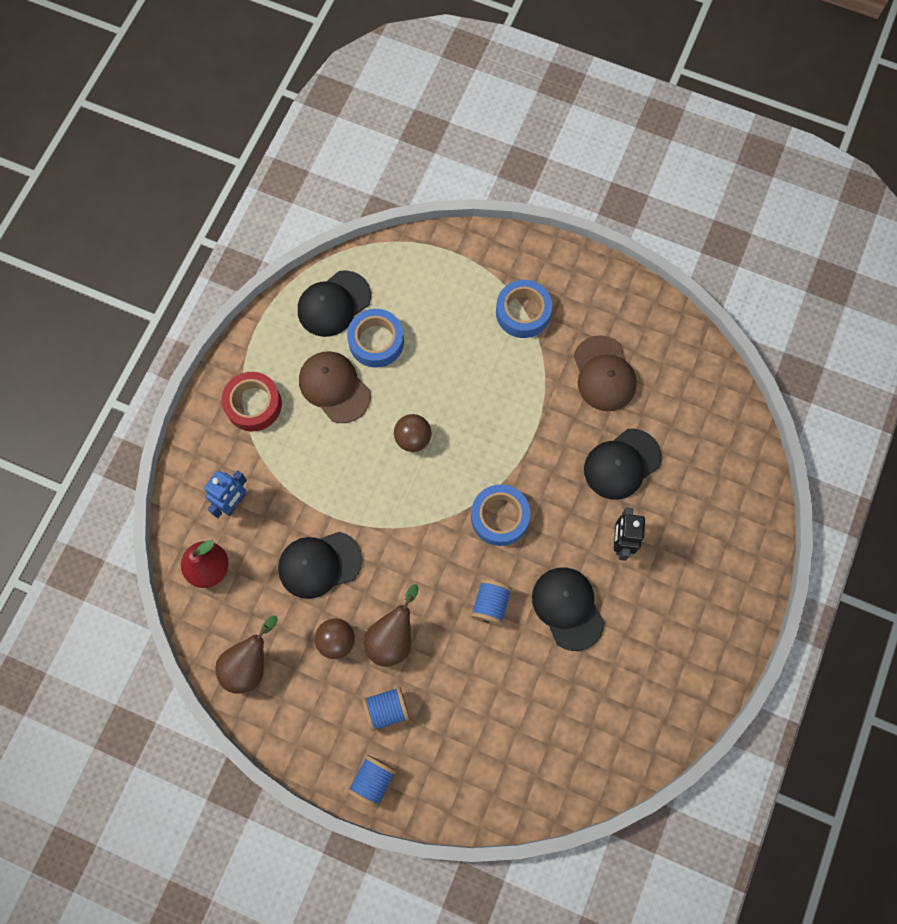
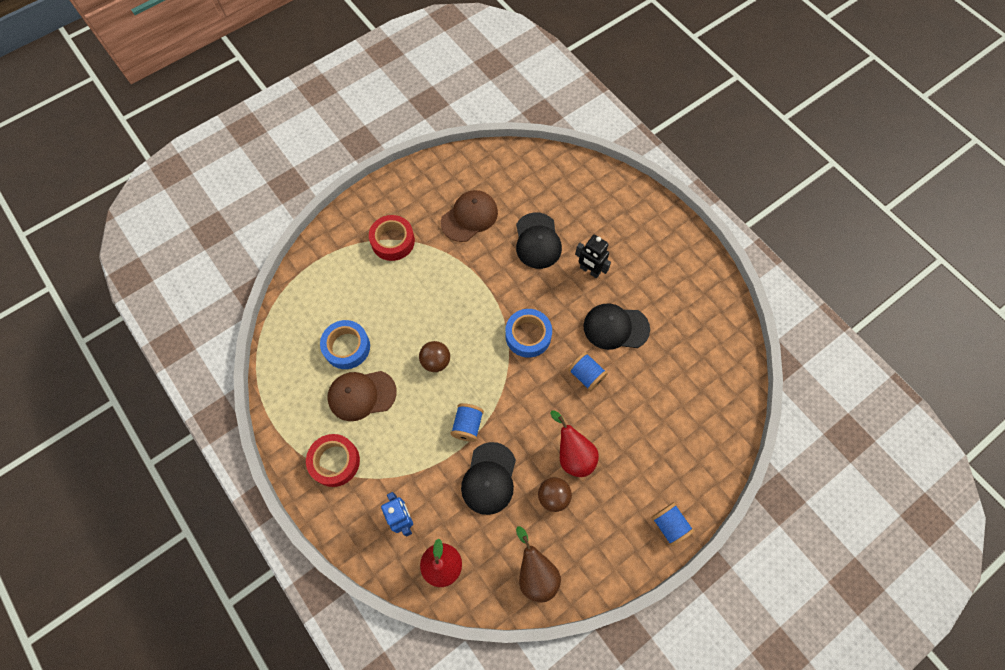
camera: 60 degrees left, 5 degrees down
(334, 304) = (297, 361): black cap -> none
(386, 709) = (623, 487): blue spool -> blue spool (467, 425)
(393, 637) = (573, 454): brown pear -> red pear
(523, 312) = (393, 241): blue tape -> red tape
(604, 374) = (469, 217): brown cap -> brown cap turned 60 degrees counterclockwise

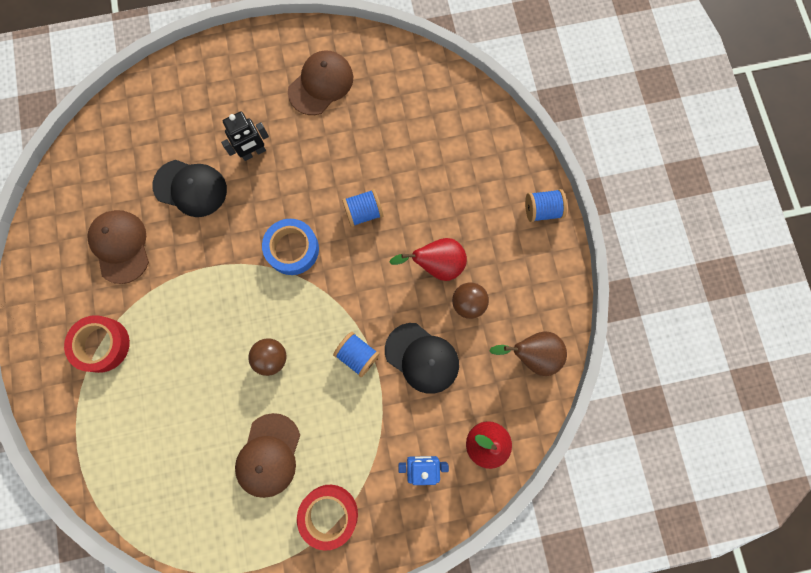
camera: 65 degrees left, 10 degrees up
(347, 347) = (204, 450): blue tape -> none
(615, 327) = (328, 159): black cap -> none
(674, 292) = (321, 84): none -> brown cap

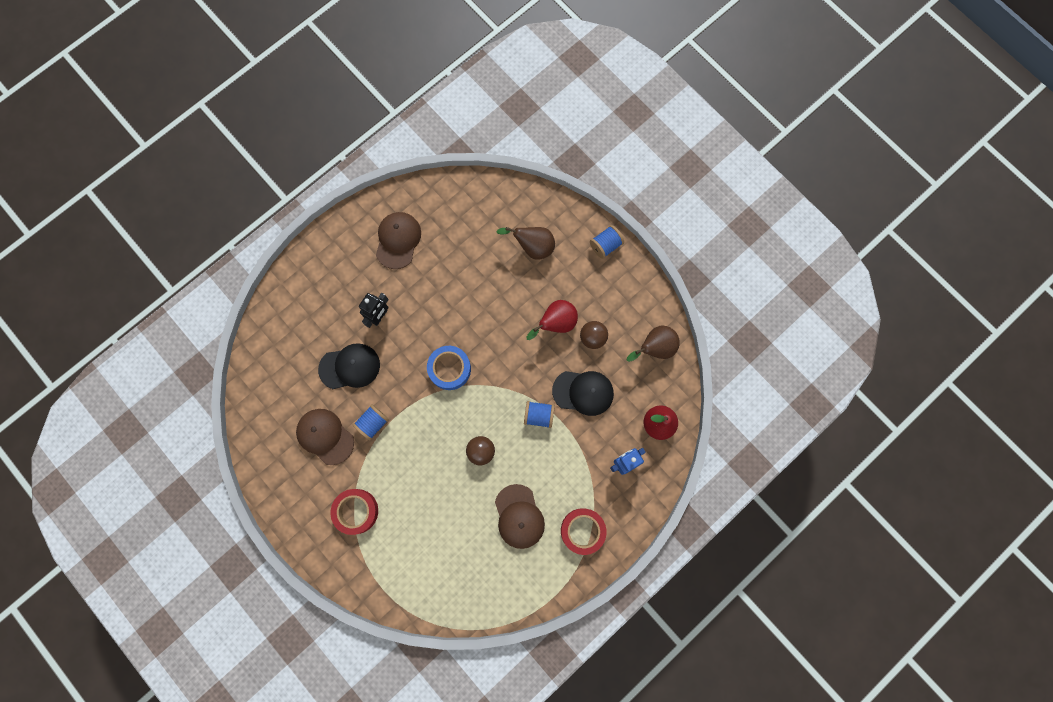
camera: 30 degrees left, 0 degrees up
(363, 212) = (484, 315): blue spool -> blue spool (373, 423)
(460, 168) = (533, 247): none -> brown pear

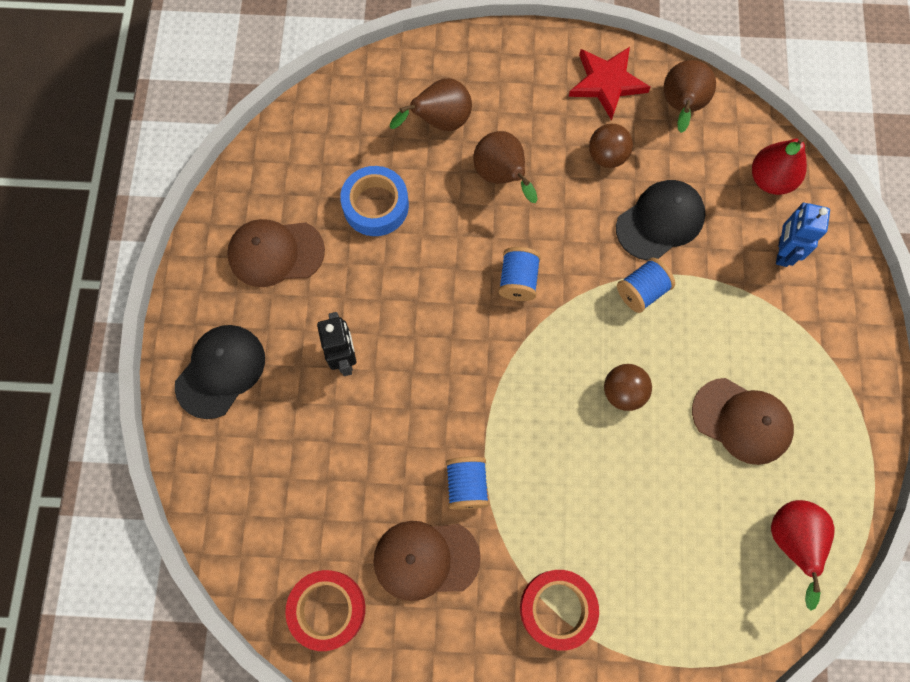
camera: 45 degrees left, 5 degrees down
(350, 367) = (369, 448): black cap -> black cap (220, 371)
(398, 240) = (275, 253): brown cap -> brown cap turned 60 degrees counterclockwise
(449, 369) = (489, 337): blue tape -> blue tape (376, 205)
(533, 300) = (502, 176): none -> brown pear
(556, 323) = (552, 178): red pear -> red pear (791, 541)
(582, 530) = (822, 366): red tape -> red tape (327, 609)
(605, 245) = (516, 51): blue spool -> blue spool (518, 280)
(632, 302) = (607, 83): none -> red star

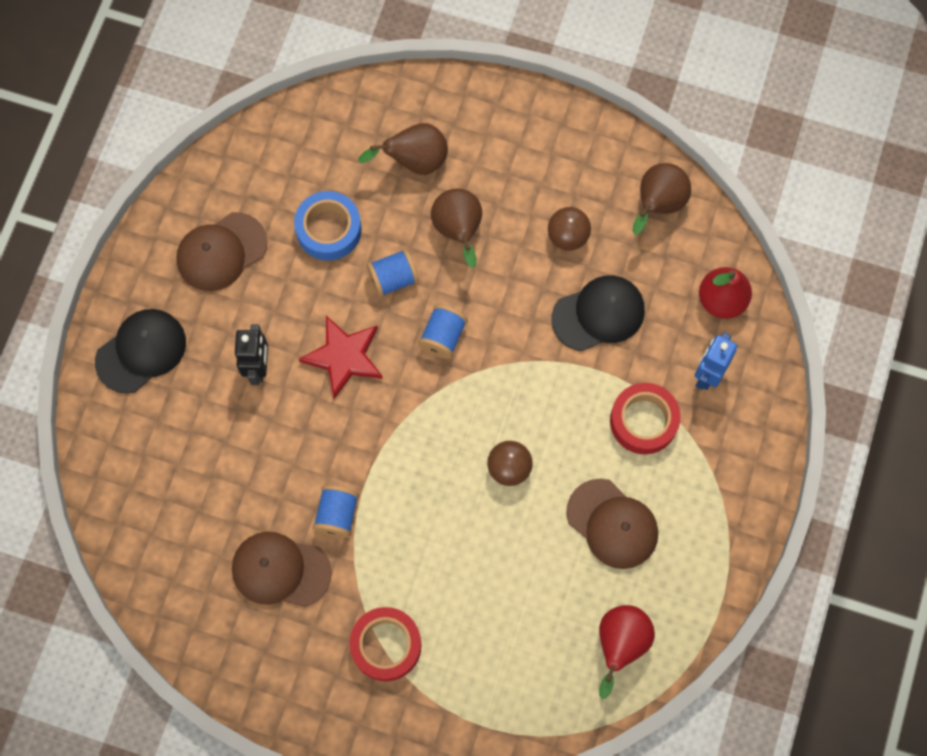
camera: 15 degrees right, 0 degrees up
(275, 253) = (221, 252): brown cap -> brown cap turned 45 degrees counterclockwise
(327, 609) = (181, 590): red tape -> red tape (643, 421)
(607, 83) = (592, 162): red star -> red star (344, 357)
(641, 291) = (558, 377): blue spool -> blue spool (393, 279)

